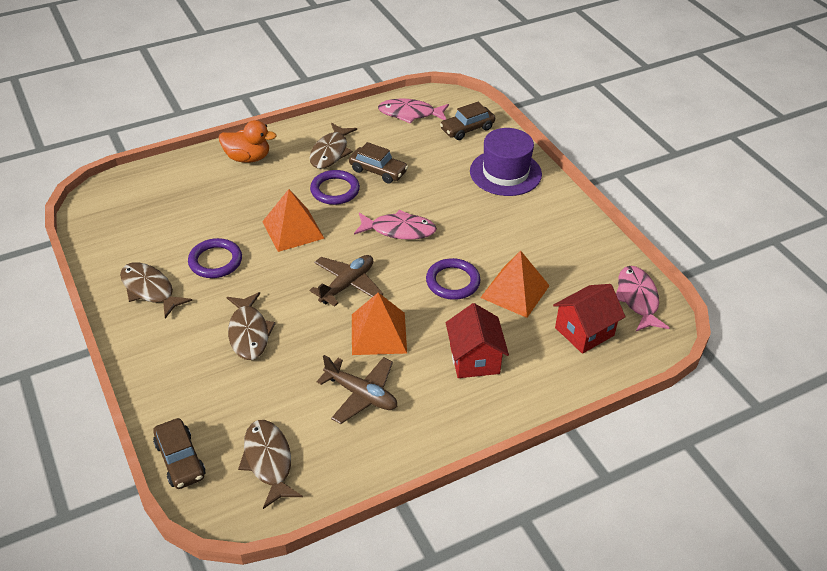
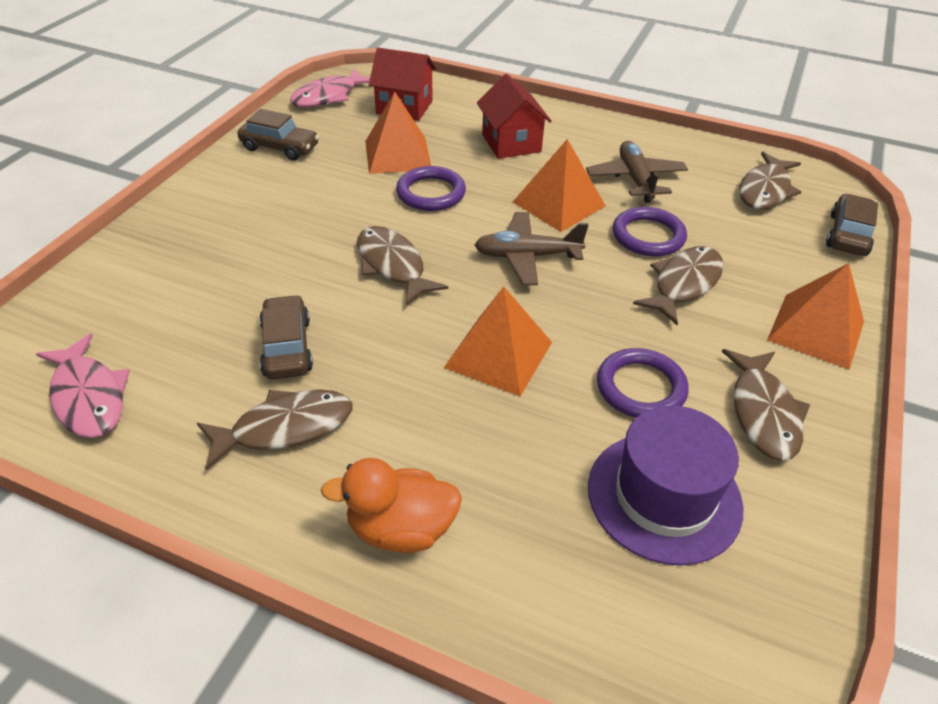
camera: 130 degrees left, 0 degrees up
(153, 358) = (816, 330): none -> orange pyramid
(248, 158) = (401, 529): orange duck -> orange duck turned 60 degrees counterclockwise
(335, 190) = (375, 365): purple ring -> purple ring (648, 236)
(399, 230) = (392, 265): pink fish -> brown fish
(467, 129) = (95, 313): brown car -> brown car (280, 148)
(474, 359) = (511, 143): red house -> red house turned 60 degrees counterclockwise
(505, 173) = (186, 236): purple hat -> purple hat (664, 496)

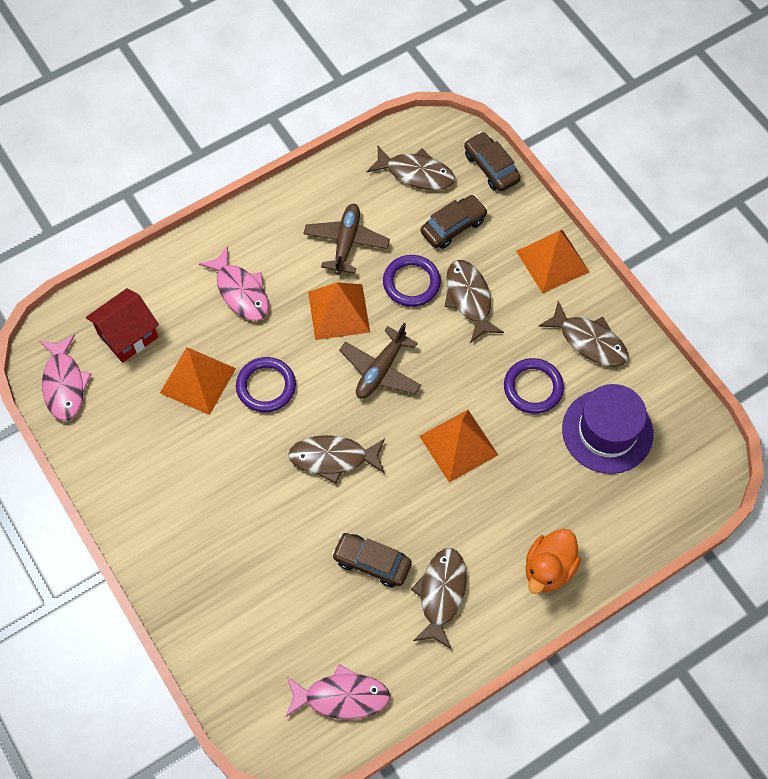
camera: 55 degrees left, 20 degrees up
(280, 148) = (123, 461): brown car -> brown car (453, 227)
(511, 143) = (241, 291): red house -> pink fish
(635, 179) = (346, 242): brown plane -> brown plane turned 75 degrees clockwise
(765, 190) = (416, 173): brown fish -> brown fish turned 45 degrees counterclockwise

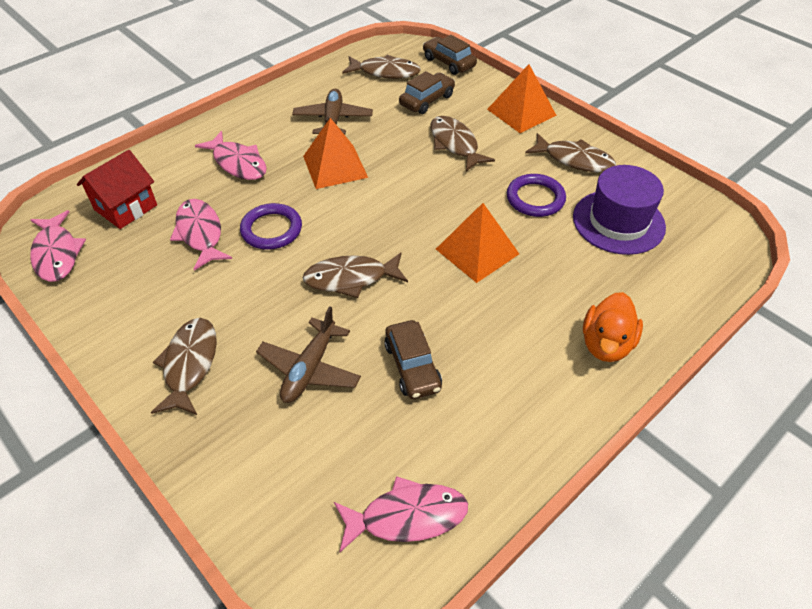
camera: 10 degrees left, 15 degrees down
(198, 380) = (200, 233): orange pyramid -> pink fish
(372, 562) = (412, 366): brown car -> brown car turned 120 degrees counterclockwise
(381, 370) = (384, 203): brown plane -> brown plane (310, 369)
(411, 283) = (399, 139): purple ring -> none
(441, 594) = (497, 385): brown fish -> brown fish (189, 364)

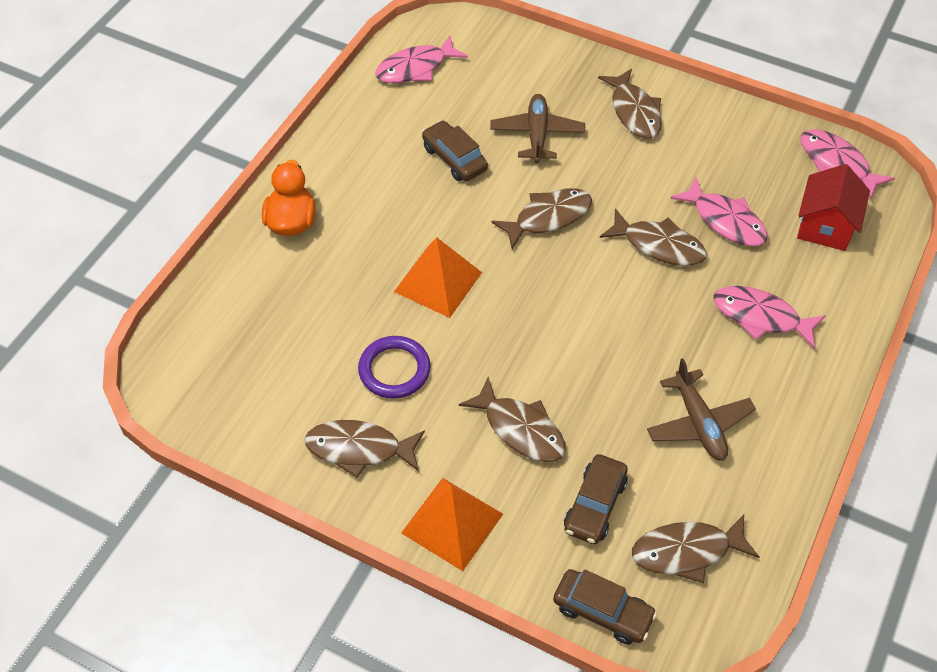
camera: 160 degrees right, 5 degrees up
(271, 229) = (659, 245): purple ring -> brown fish
(335, 166) = (647, 346): orange pyramid -> none
(618, 222) = (293, 364): purple hat -> none

